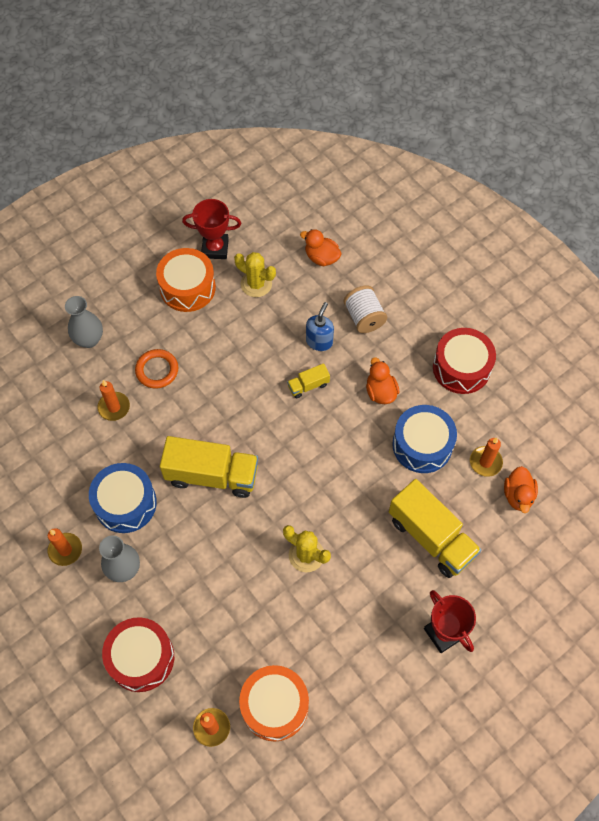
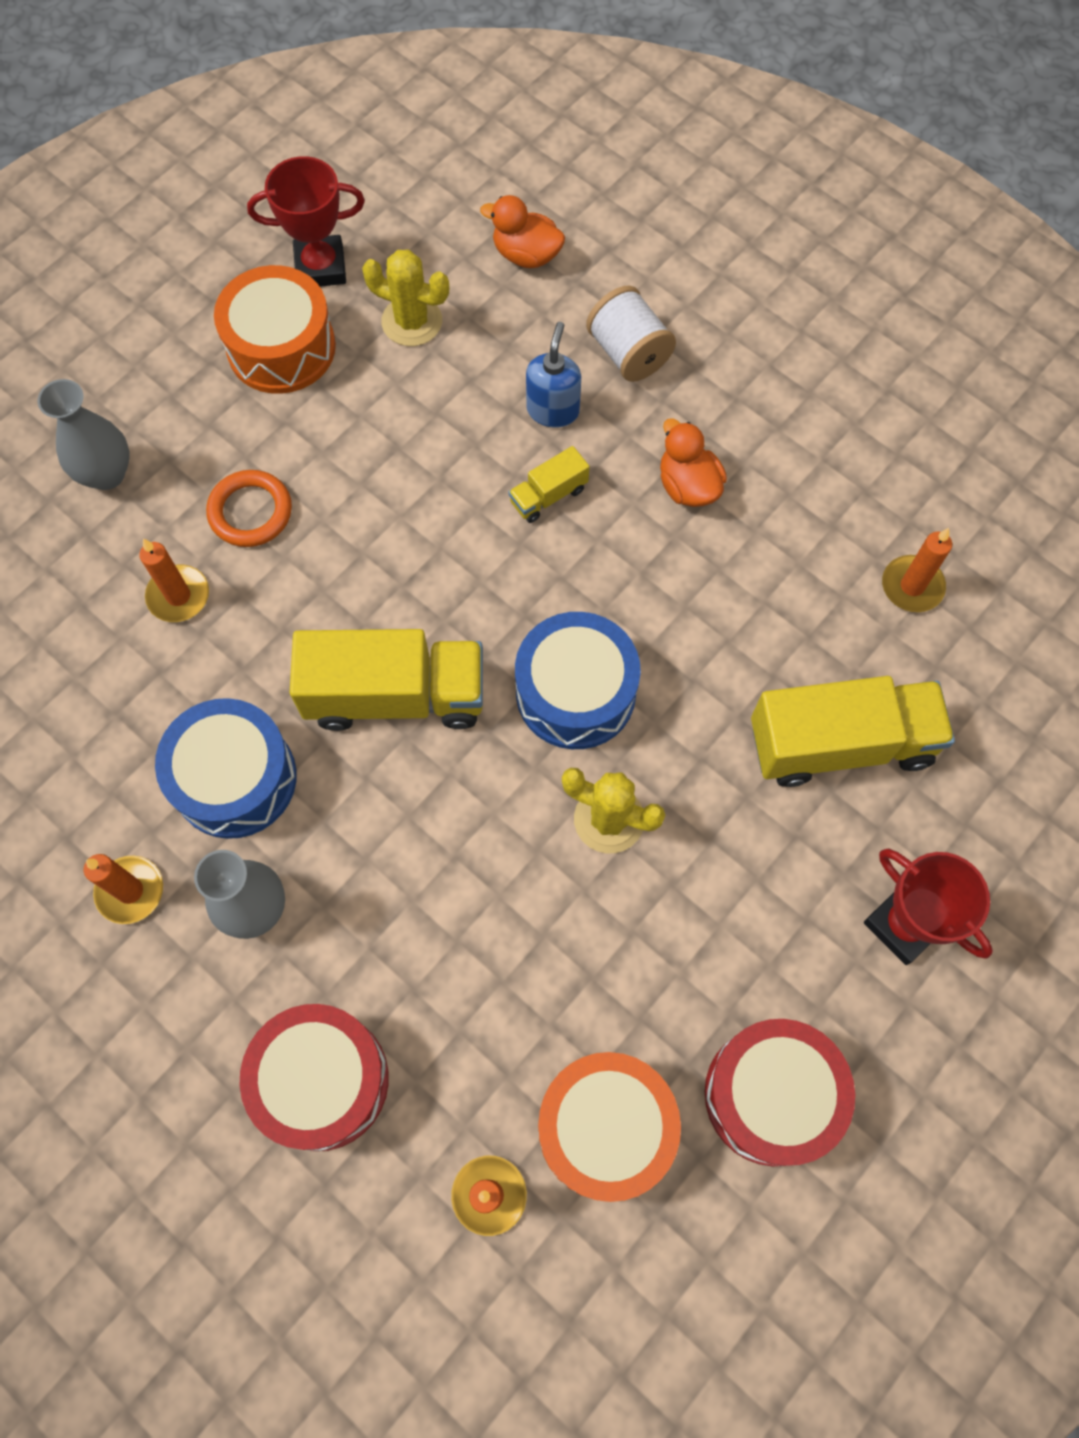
camera: 10 degrees left, 5 degrees up
(422, 445) = (787, 573): blue drum -> blue drum (575, 692)
(431, 537) = (840, 744): yellow truck -> yellow truck turned 45 degrees counterclockwise
(461, 368) = (829, 418): red drum -> red drum (771, 1095)
(518, 495) = (986, 638): orange duck -> none

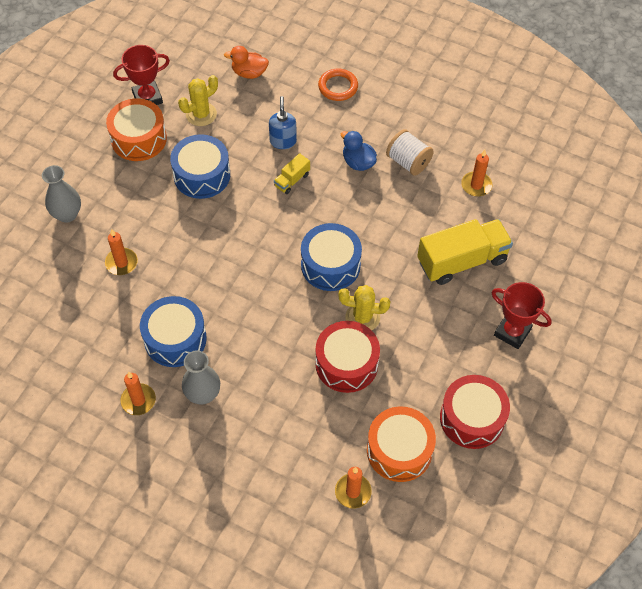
camera: 15 degrees left, 10 degrees down
(250, 512) = (146, 217): orange ring -> orange ring (338, 87)
(322, 1080) = (258, 462): red drum -> red drum (346, 364)
(379, 448) = (202, 175): none -> blue drum
(395, 695) = (243, 285): yellow truck -> none
(412, 321) = (201, 114): yellow cactus -> yellow cactus turned 45 degrees counterclockwise
(628, 353) = (312, 108): white spool -> white spool (408, 162)
(688, 486) = (358, 162): orange duck -> blue duck

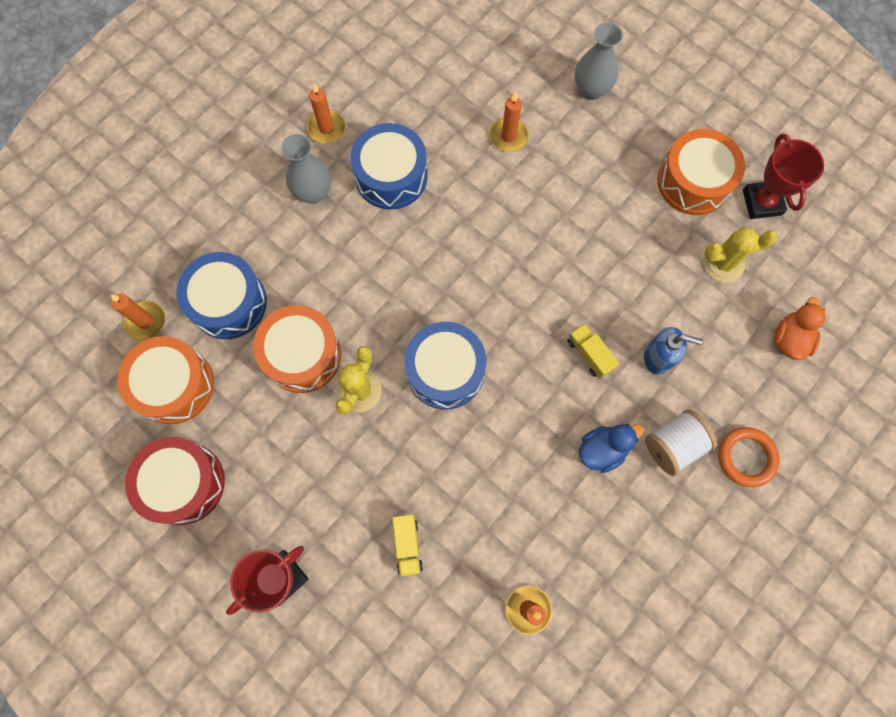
camera: 105 degrees right, 15 degrees up
(201, 114) = (723, 263): yellow cactus -> yellow cactus turned 75 degrees counterclockwise
(202, 175) = (620, 245): blue drum -> blue drum (228, 303)
(346, 364) = (302, 355): red drum -> orange drum
(408, 162) = (589, 521): white spool -> white spool (673, 445)
(462, 261) = (407, 545): yellow truck -> yellow truck, size x0.47

